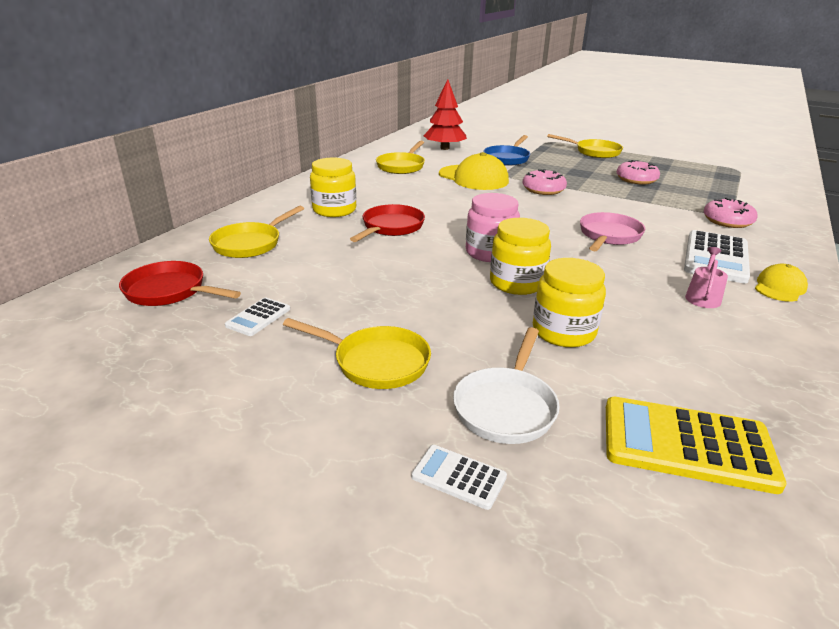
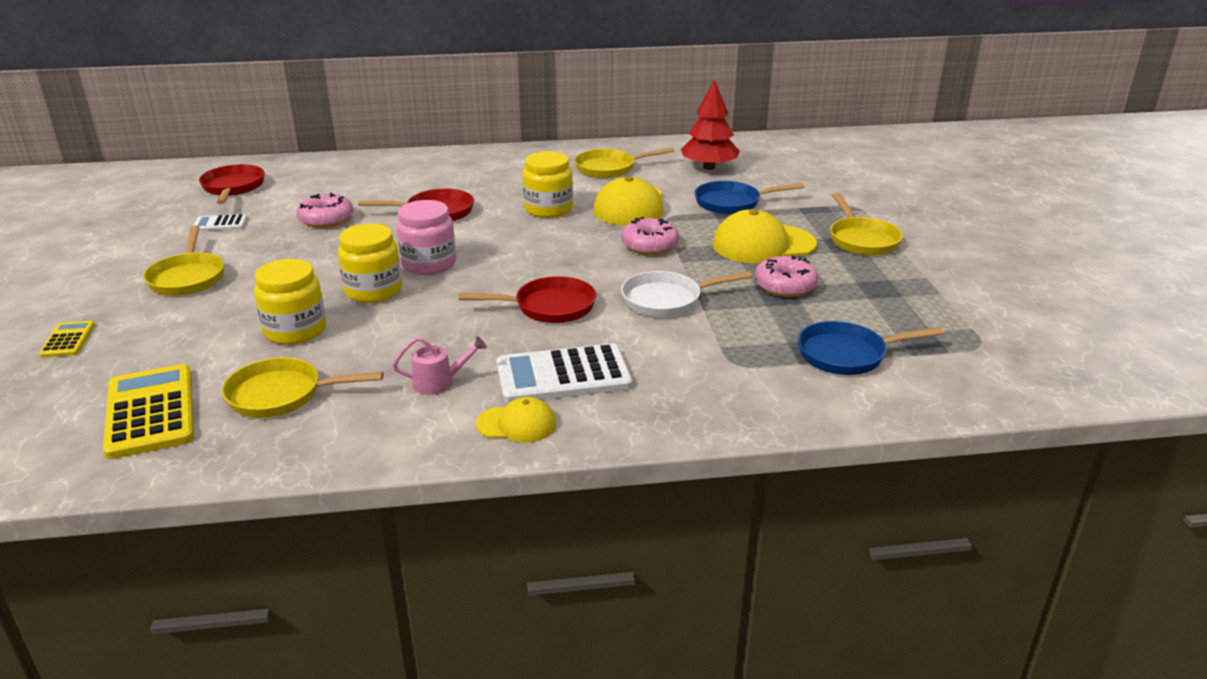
camera: 55 degrees right, 0 degrees up
(250, 244) = (337, 180): yellow pan -> yellow pan (281, 395)
(334, 210) = (446, 181): yellow jar -> yellow jar (548, 209)
(458, 477) = (68, 340): white calculator -> yellow calculator
(506, 407) = (159, 335): white pan -> white pan (667, 300)
(576, 169) = (763, 244): none -> yellow cap
(608, 236) = (549, 307): pink pan -> red pan
(727, 221) = (708, 367): pink donut -> pink donut (326, 219)
(731, 192) = (847, 355): none -> blue pan

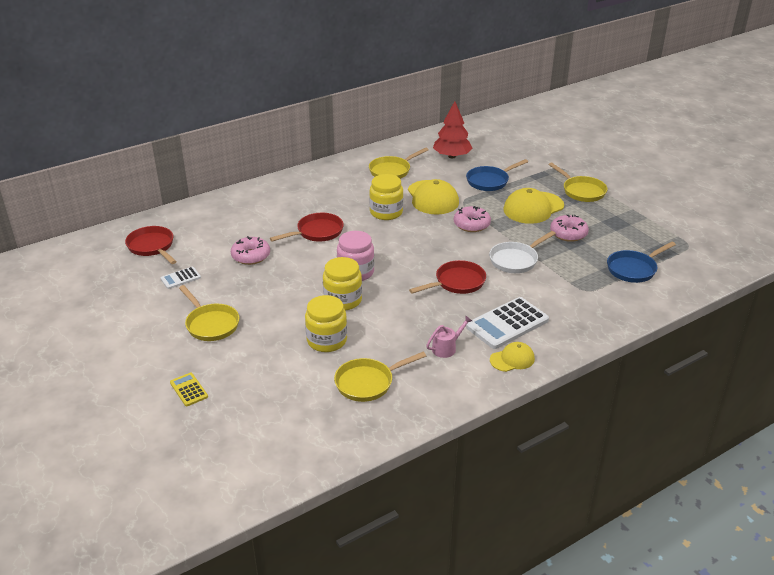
camera: 25 degrees left, 5 degrees up
(150, 412) = (304, 417): yellow calculator -> none

